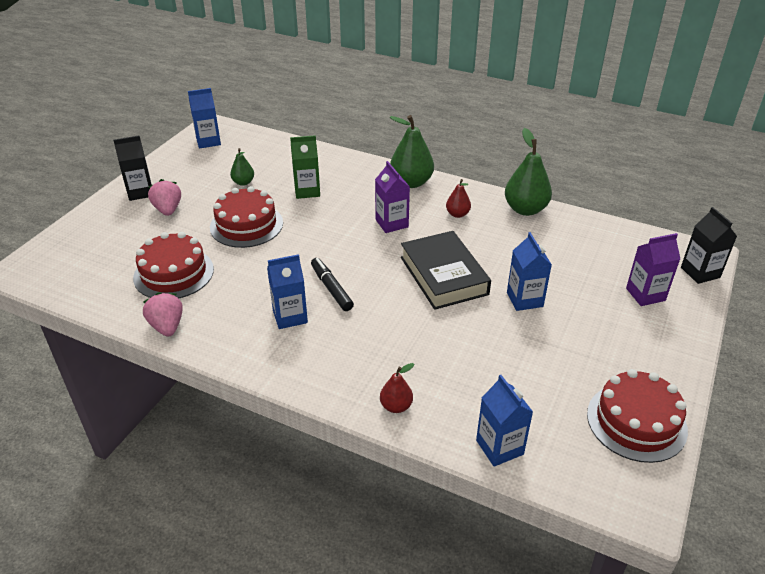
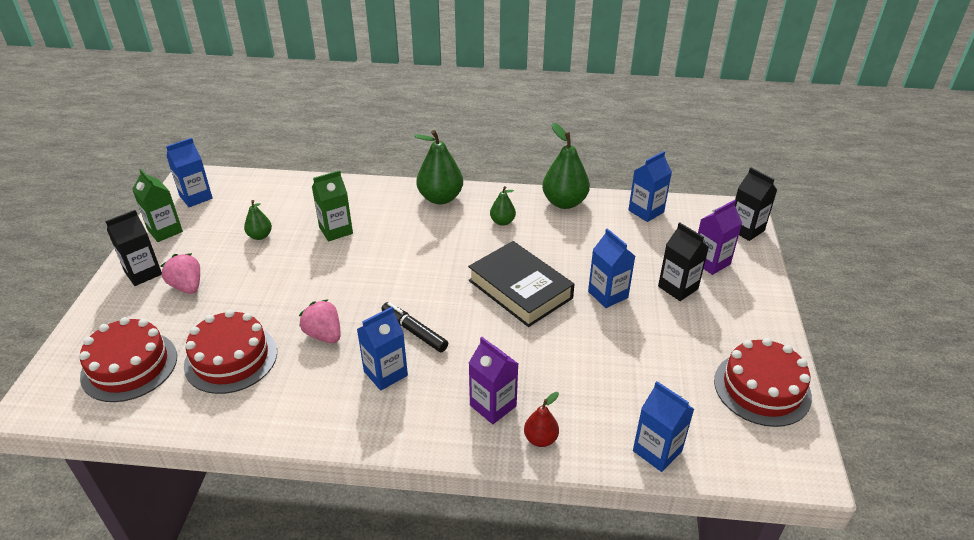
camera: 20 degrees left, 0 degrees up
(167, 326) = (254, 421): pink strawberry -> pink strawberry (324, 335)
(172, 163) = (165, 231): none -> green carton
(246, 225) = (287, 283): red cake -> red cake (129, 366)
(391, 223) = (442, 246): purple carton -> purple carton (493, 405)
(457, 214) = (502, 222): red pear -> green pear
(598, 309) = (678, 287): none -> black carton
(603, 234) = (646, 211): none -> blue carton

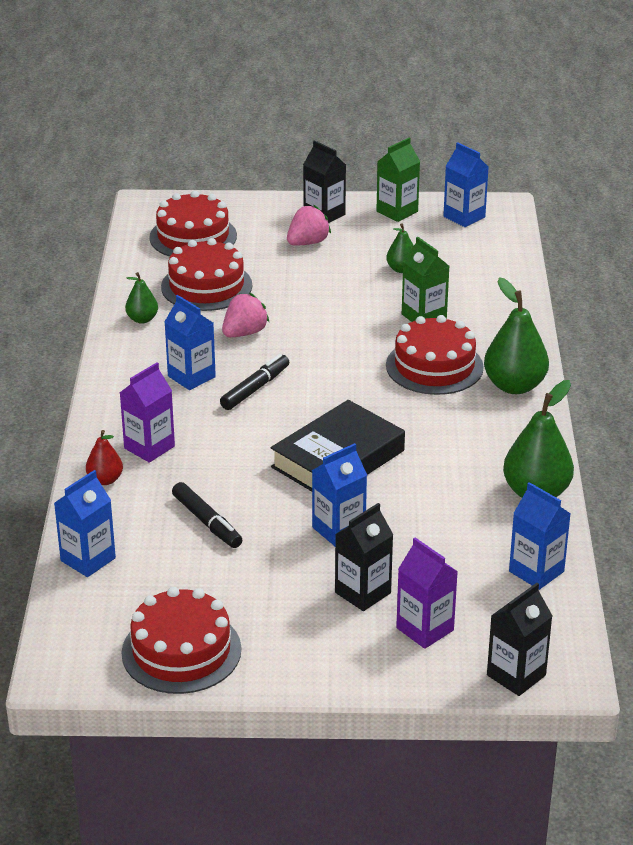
camera: 85 degrees right, 5 degrees down
(406, 231) = (434, 366): none -> red cake
(502, 222) = (474, 439): green pear -> green pear (142, 319)
(601, 369) = (207, 522): none -> black marker

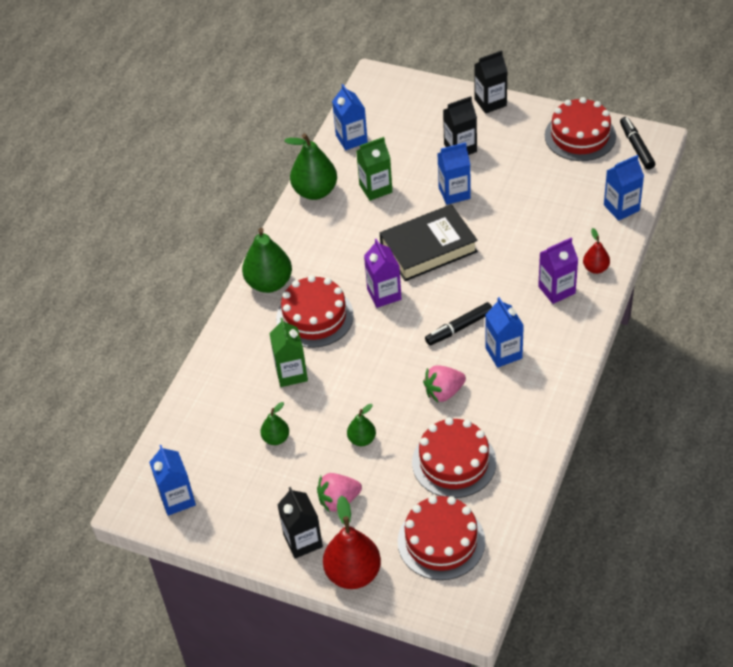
camera: 155 degrees left, 15 degrees up
(142, 319) = (523, 432): green pear -> green pear (362, 439)
(207, 522) = (536, 218): black marker -> black marker (636, 147)
(264, 206) = (353, 573): none -> red pear
(397, 211) = (233, 526): green carton -> green carton (375, 188)
(425, 629) = (436, 119): purple carton -> purple carton (384, 294)
(516, 675) = (402, 84): black carton -> black carton (490, 102)

